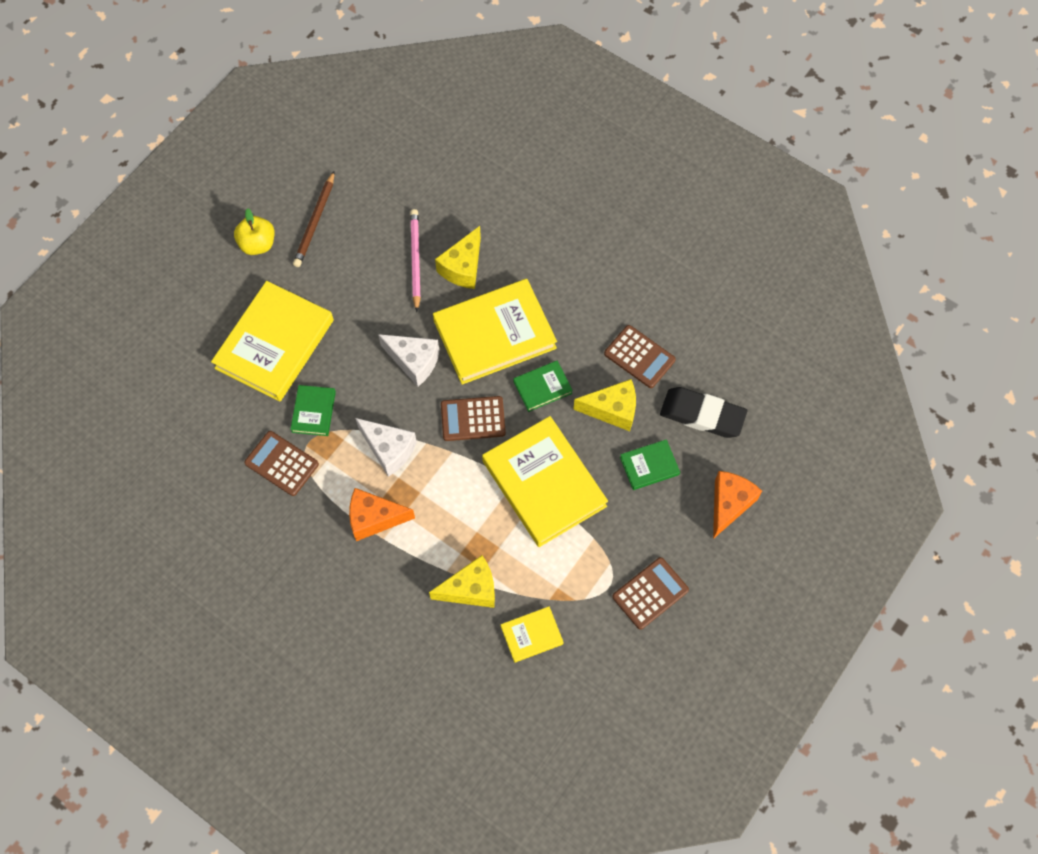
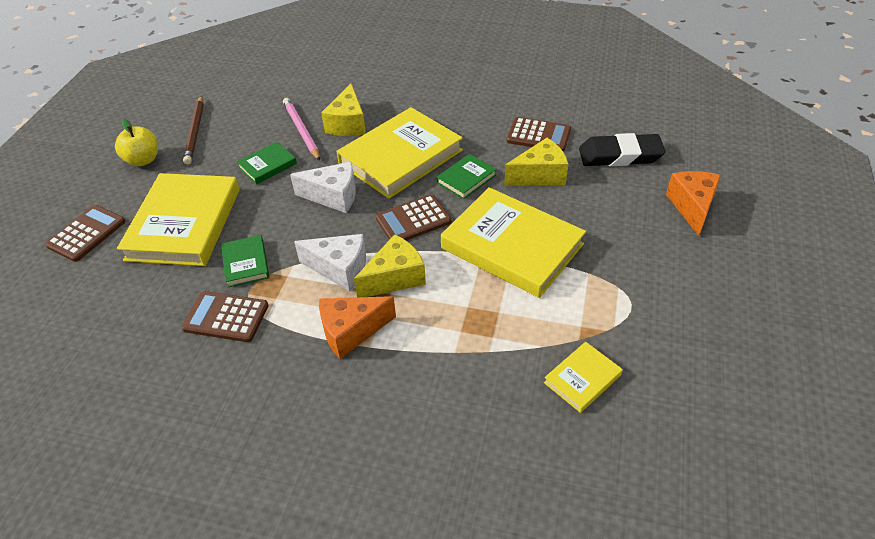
camera: 20 degrees left, 20 degrees down
(471, 589) = (491, 359): yellow cheese -> yellow cheese (395, 278)
(649, 466) = (600, 203): green book -> green book (267, 165)
(650, 593) = (675, 298): brown calculator -> brown calculator (86, 233)

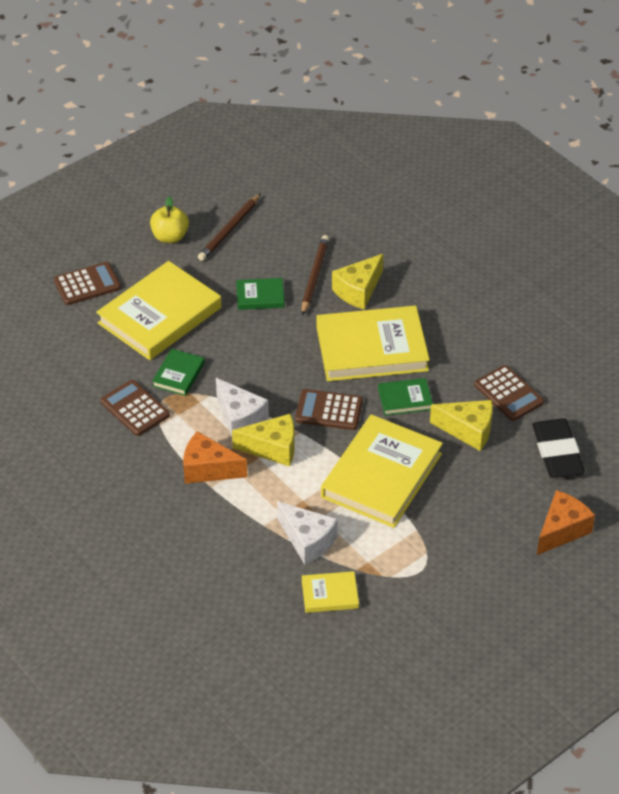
camera: 35 degrees right, 0 degrees up
(302, 131) = (314, 276): pink pencil -> brown pencil
(333, 196) = (287, 354): white cheese -> white cheese (307, 541)
(512, 246) = (381, 475): yellow book -> yellow book turned 45 degrees clockwise
(620, 155) = (557, 452): black eraser -> black eraser turned 45 degrees clockwise

